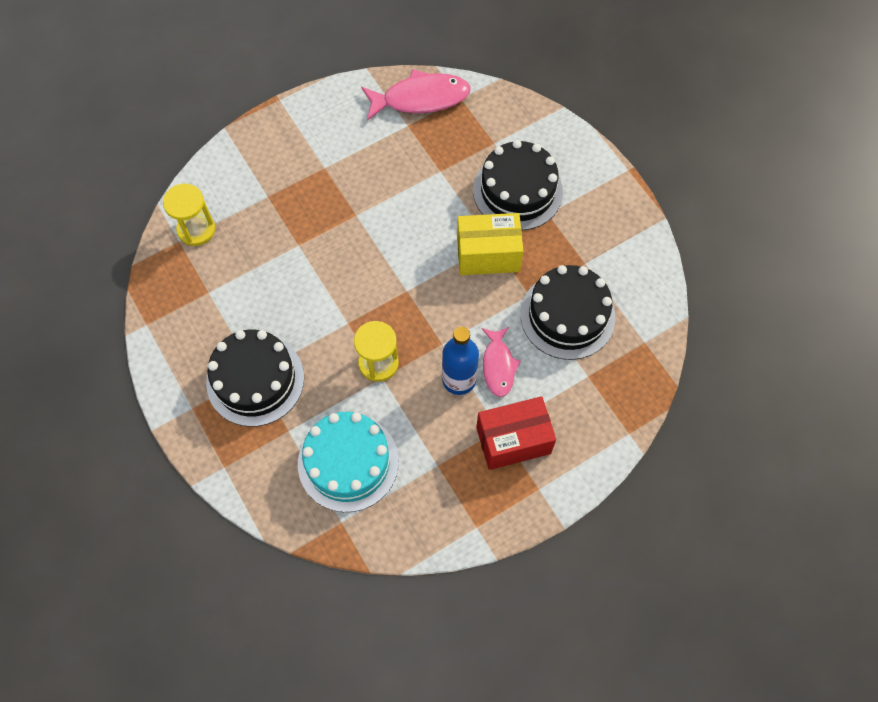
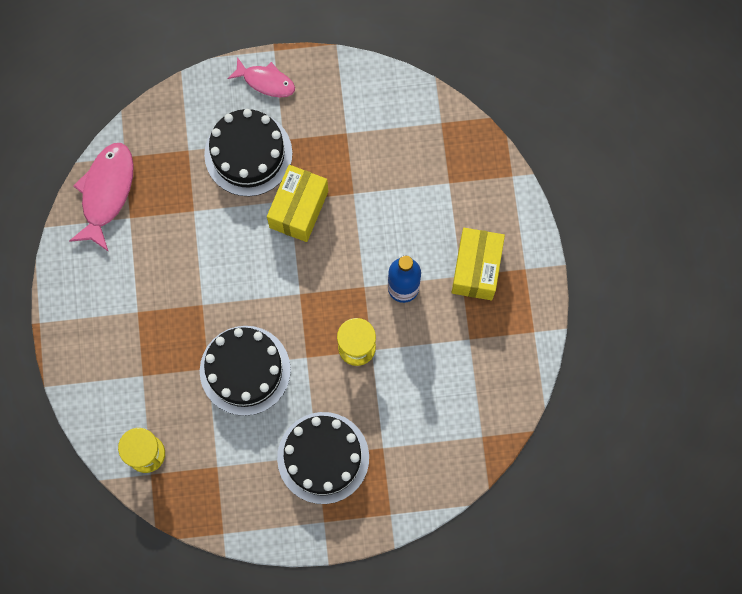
camera: 65 degrees left, 10 degrees up
(348, 462) = (433, 410): turquoise cake -> none
(498, 366) = (406, 250): pink fish -> pink fish (266, 81)
(513, 440) = (476, 269): red box -> yellow box
(567, 315) = (388, 172): black cake -> black cake (245, 370)

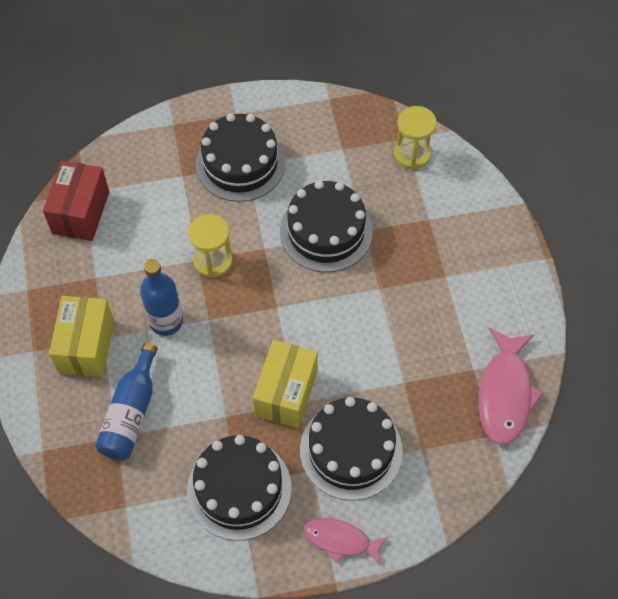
camera: 175 degrees right, 15 degrees down
(346, 129) = (239, 489): none -> black cake
(435, 203) = (131, 413): none -> blue bottle
(485, 413) = (81, 212): none -> red box

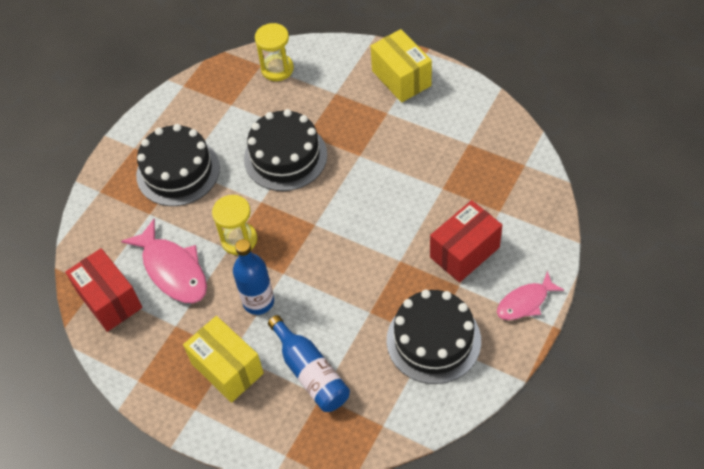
camera: 45 degrees left, 5 degrees down
(286, 393) = (387, 263): yellow box -> yellow box (401, 78)
(351, 450) = (464, 252): black cake -> red box
(505, 394) = (502, 138): pink fish -> pink fish (173, 270)

